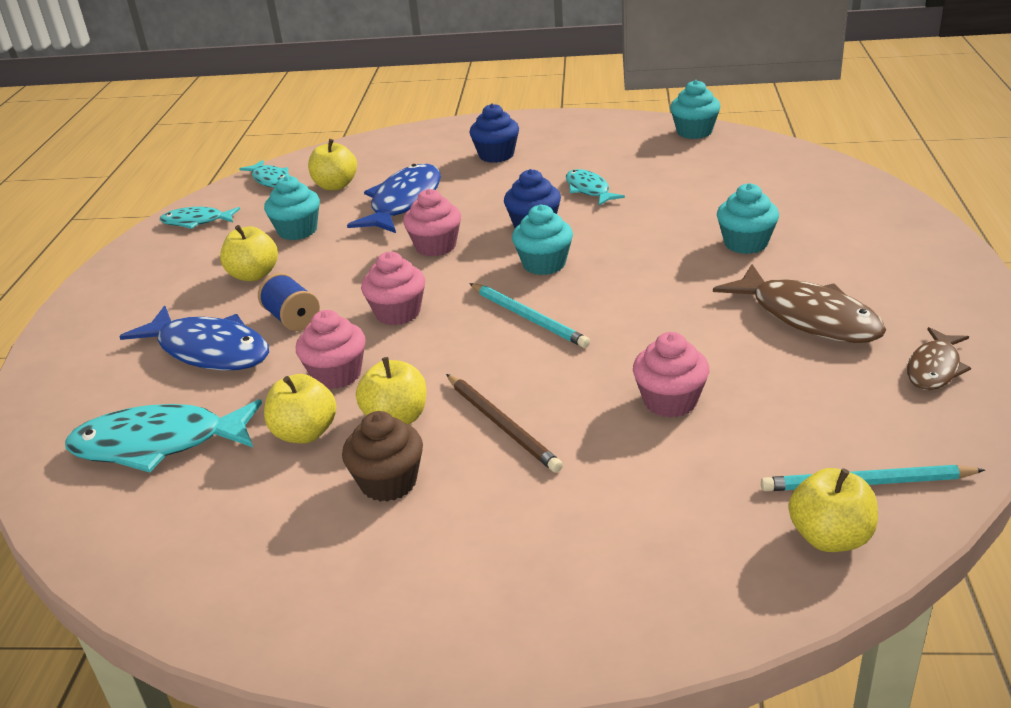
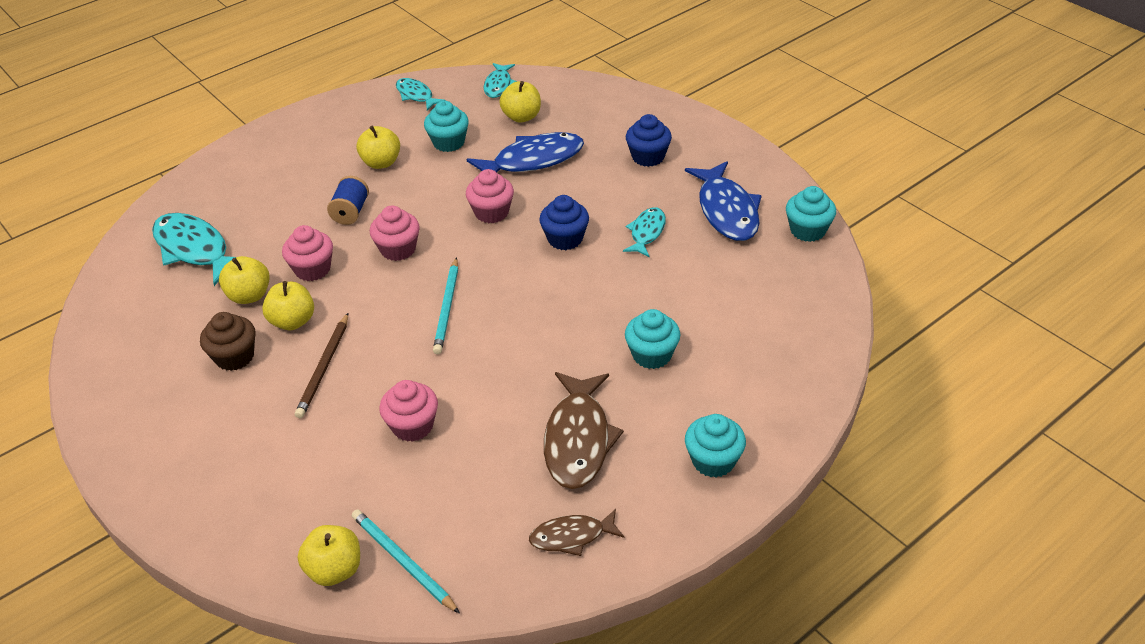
camera: 45 degrees right, 10 degrees up
(209, 350) = (290, 204): blue fish -> blue fish (726, 211)
(544, 264) = (519, 274): turquoise cupcake -> turquoise cupcake (713, 461)

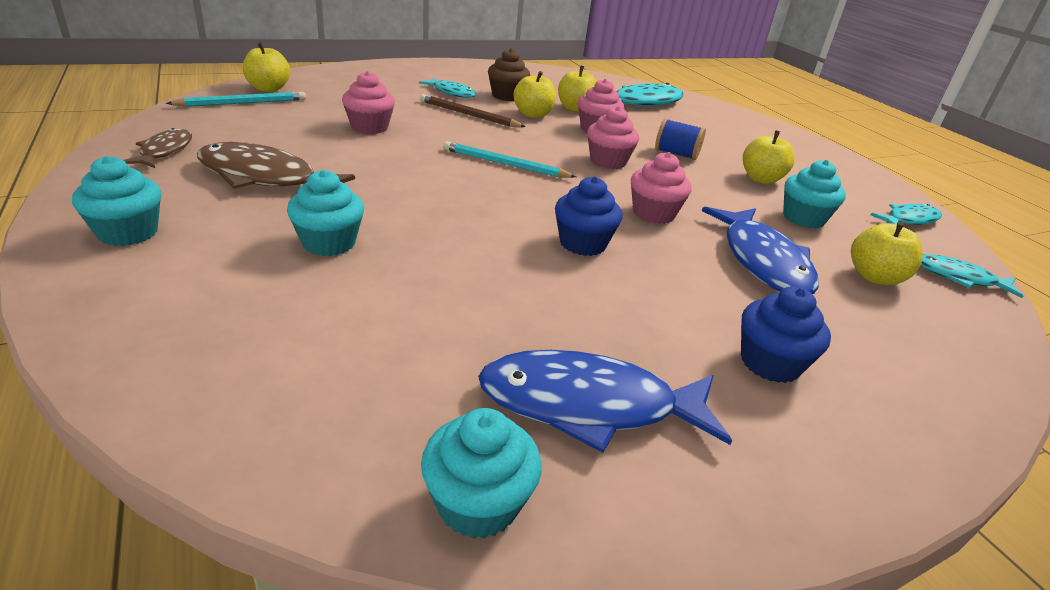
camera: 100 degrees right, 10 degrees down
(646, 232) = (567, 305): turquoise fish -> turquoise fish (452, 93)

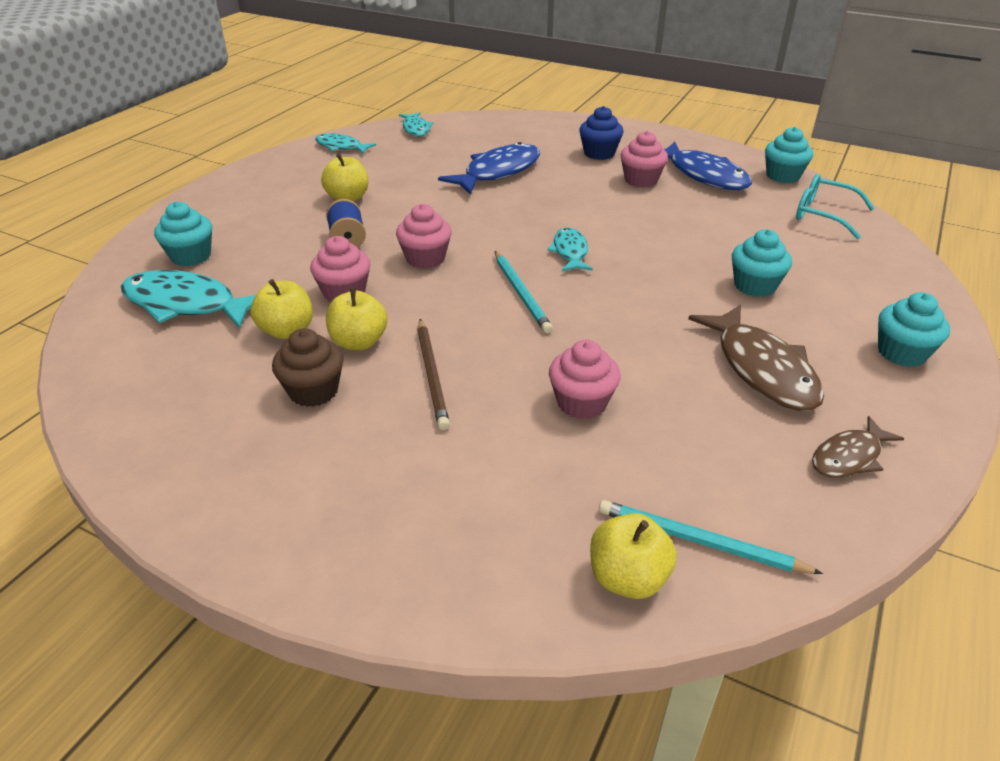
camera: 125 degrees left, 5 degrees up
(323, 416) = (822, 214): none -> turquoise glasses
(452, 93) = (370, 433): turquoise fish -> turquoise fish (570, 252)
(583, 243) = (584, 219): blue cupcake -> none
(653, 213) = (495, 214): pink cupcake -> pink cupcake (641, 180)
(803, 218) = (404, 173): turquoise cupcake -> turquoise cupcake (191, 256)
(875, 277) = (458, 146): yellow apple -> none

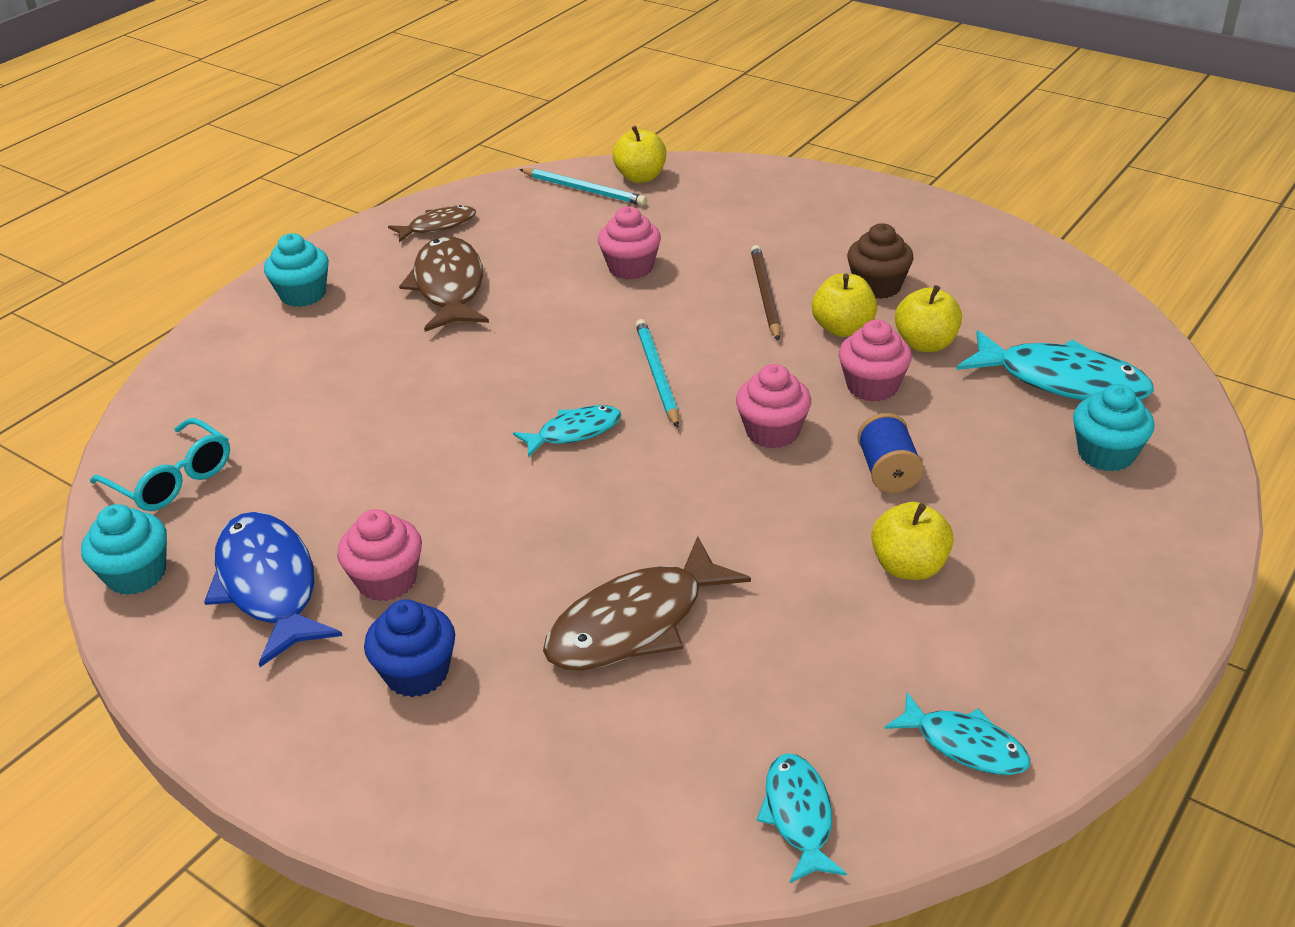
camera: 170 degrees left, 0 degrees up
(498, 172) = (635, 623): blue fish -> brown fish
(570, 252) = (574, 432): turquoise fish -> turquoise fish turned 120 degrees counterclockwise
(754, 286) = (377, 371): turquoise cupcake -> none

